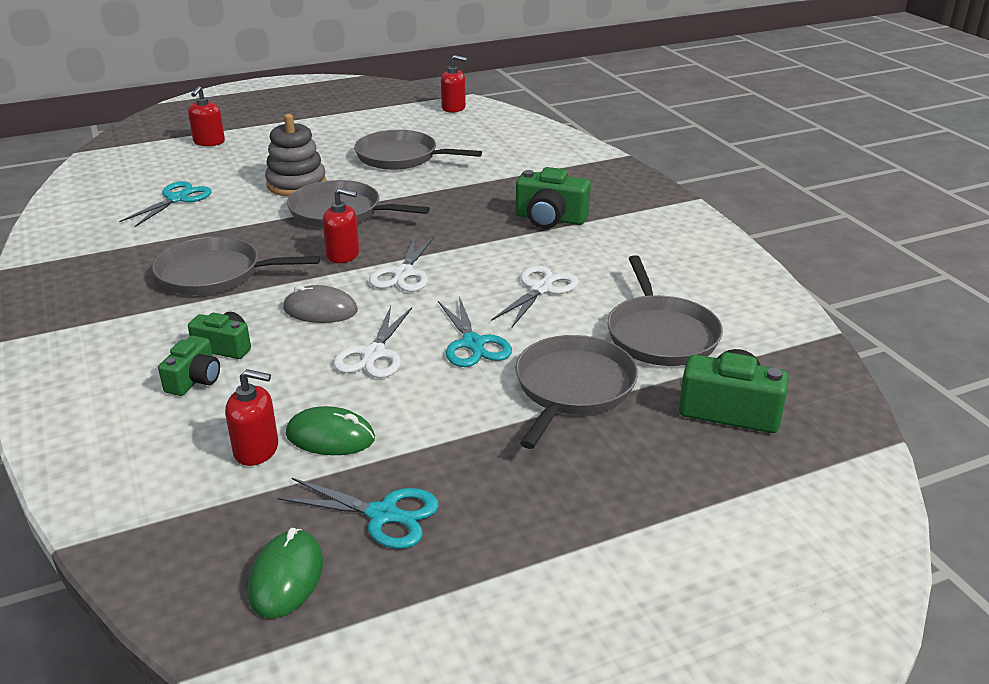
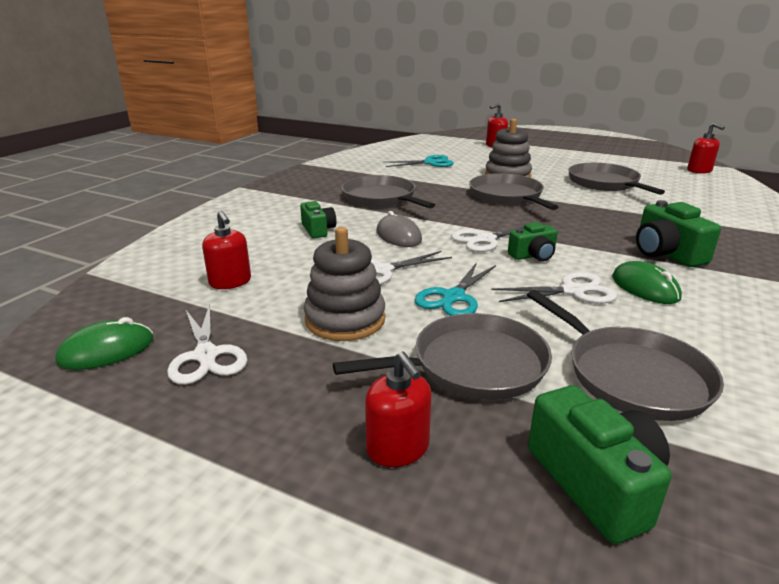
camera: 50 degrees right, 5 degrees down
(194, 380) = (275, 237): green camera -> green camera (533, 255)
(330, 436) = (272, 297): green mouse -> green mouse (645, 287)
(343, 255) = (467, 216): red soap dispenser -> red soap dispenser (398, 448)
(383, 515) = (206, 355): turquoise scissors -> white scissors
(430, 414) = (345, 319): none -> grey stacking toy
(660, 334) = (631, 375): grey pan -> grey pan turned 75 degrees counterclockwise

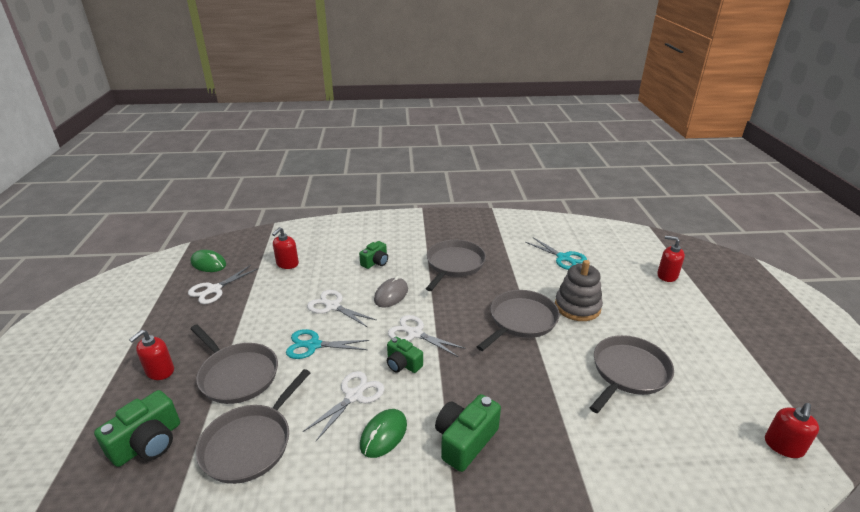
camera: 60 degrees right, 5 degrees up
(345, 319) = (266, 315): grey stacking toy -> none
(572, 291) = (354, 396): white scissors -> white scissors turned 105 degrees counterclockwise

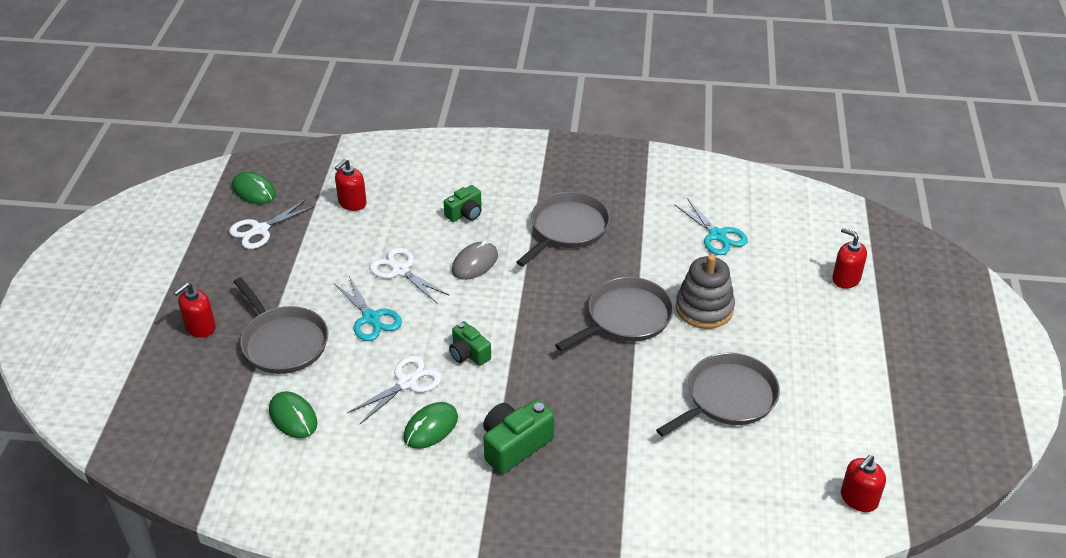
camera: 10 degrees right, 10 degrees up
(148, 443) = (191, 402): green camera -> none
(250, 443) = (293, 417): grey pan -> green mouse
(313, 345) = (371, 318): turquoise scissors -> turquoise scissors turned 135 degrees counterclockwise
(415, 334) = (492, 318): white scissors -> none

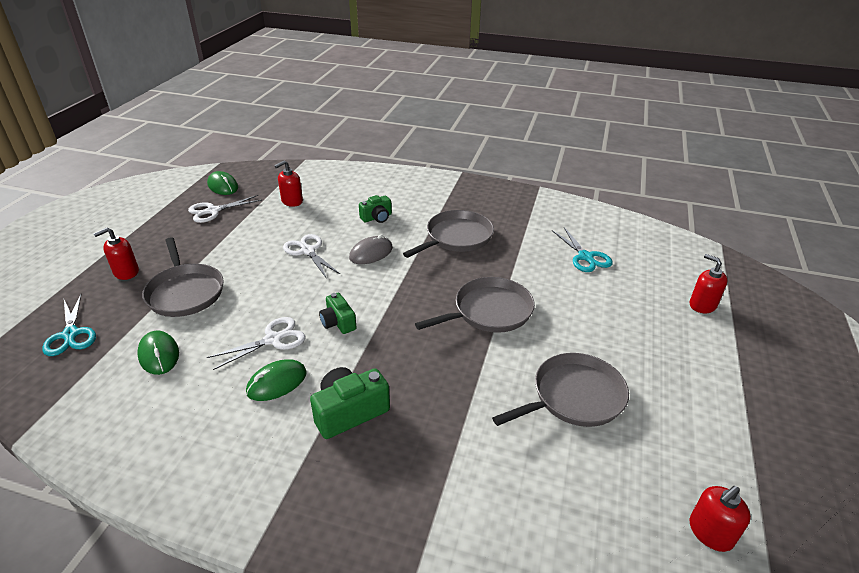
camera: 10 degrees right, 5 degrees down
(371, 318) = (267, 283): turquoise scissors -> turquoise scissors (71, 334)
(704, 308) = (564, 313): grey stacking toy -> none

